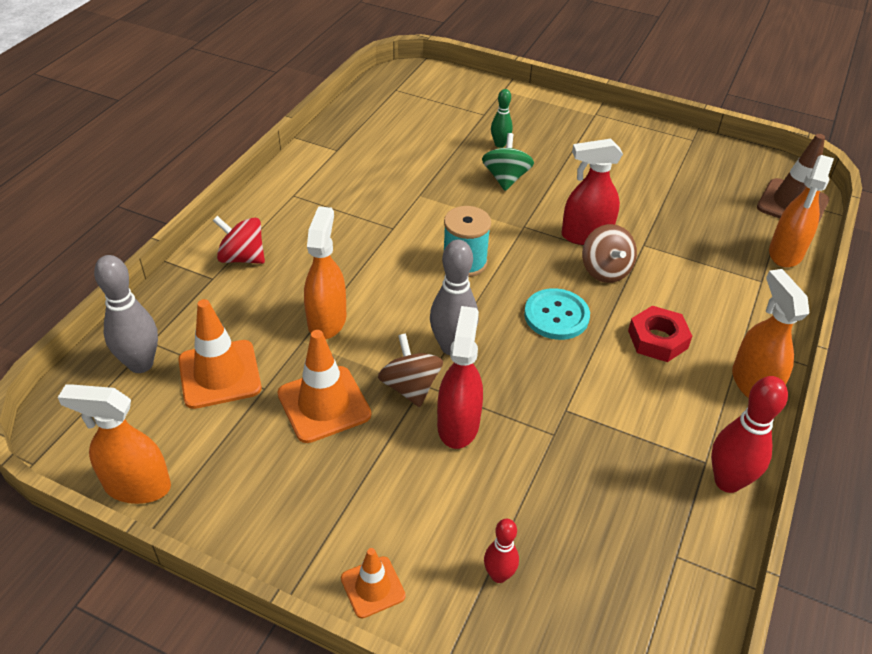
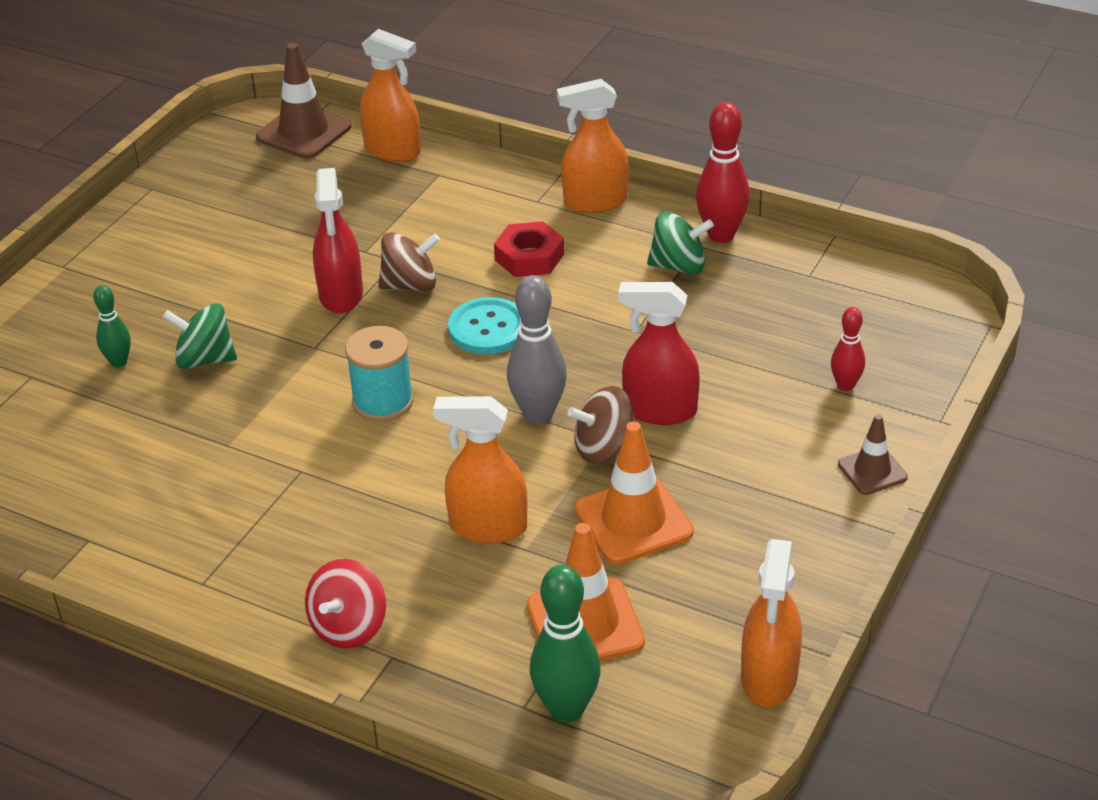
camera: 85 degrees left, 5 degrees down
(141, 364) = (566, 709): grey bowling pin -> green bowling pin
(373, 587) = (872, 471): orange traffic cone -> brown traffic cone
(667, 445) = (679, 266): none -> green spinning top

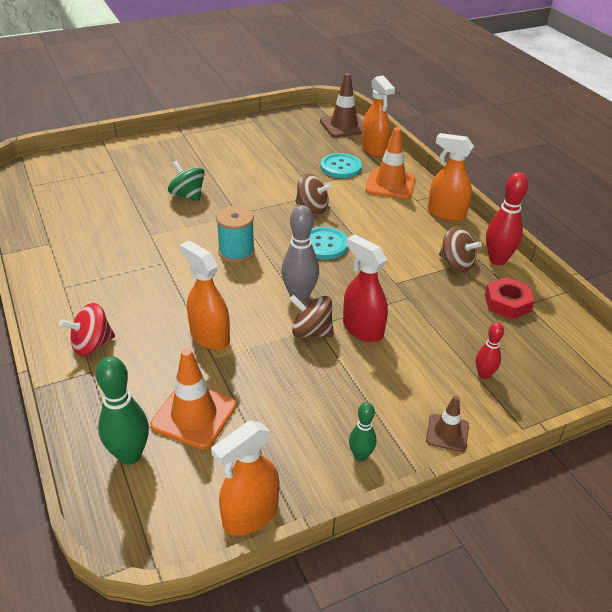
camera: 35 degrees right, 0 degrees up
(119, 362) = (154, 179): green bowling pin -> green bowling pin (360, 456)
(341, 295) = (276, 197): red spray bottle -> none
(377, 202) = (340, 167): none -> turquoise button
(529, 257) = (383, 223): red nut -> red nut (507, 303)
(633, 521) = (282, 377): orange traffic cone -> orange traffic cone (390, 184)
(679, 266) = (456, 264): green spinning top -> brown spinning top

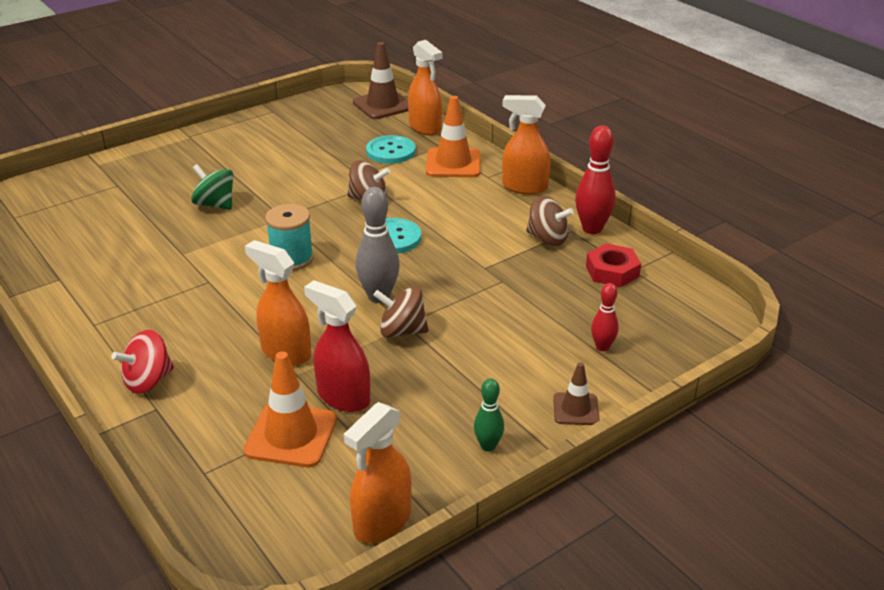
camera: 10 degrees left, 5 degrees down
(129, 455) = (229, 486): green bowling pin -> none
(362, 329) = (459, 320): red spray bottle -> red spray bottle (343, 397)

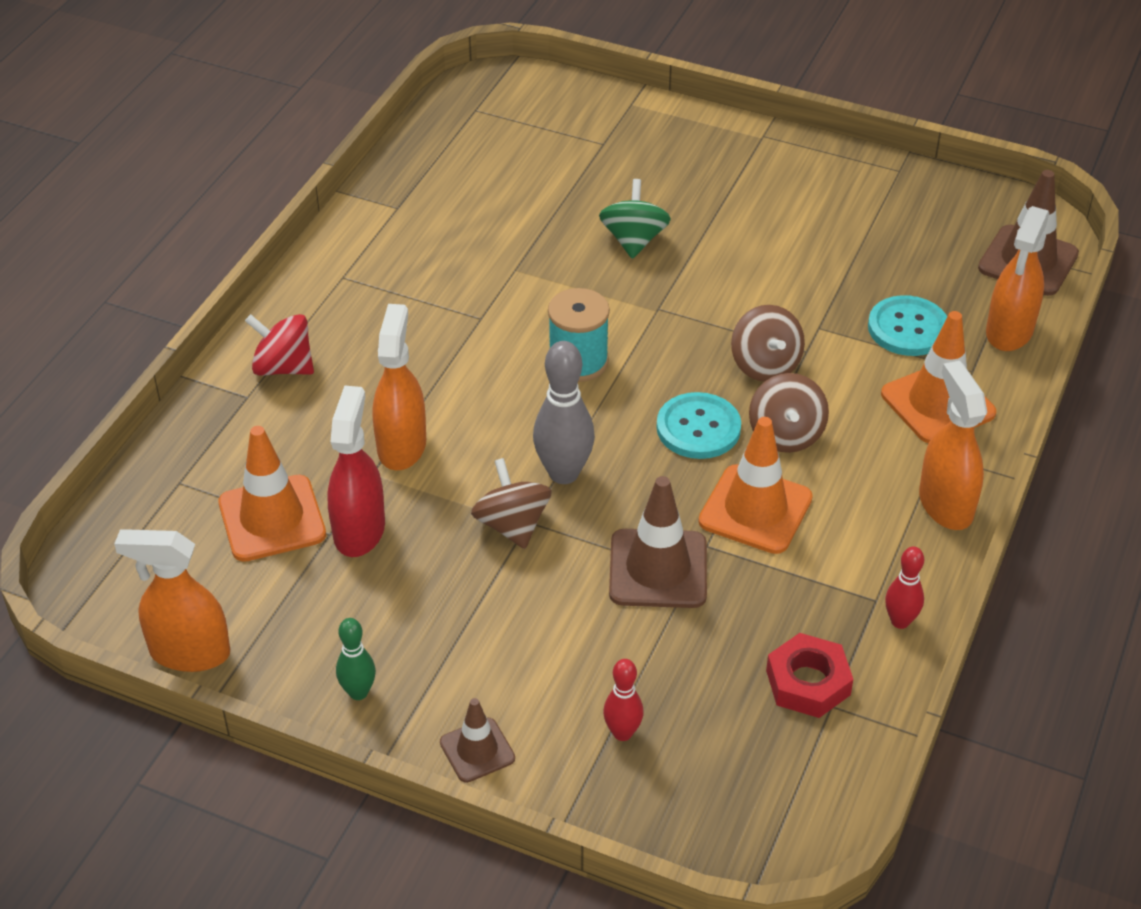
camera: 60 degrees right, 10 degrees up
(473, 242) = (755, 510): none -> orange traffic cone
(488, 290) = (658, 569): none -> brown traffic cone
(547, 239) = (830, 582): brown spinning top -> brown spinning top (786, 435)
(592, 229) = (900, 621): red bowling pin -> red bowling pin, size x0.58

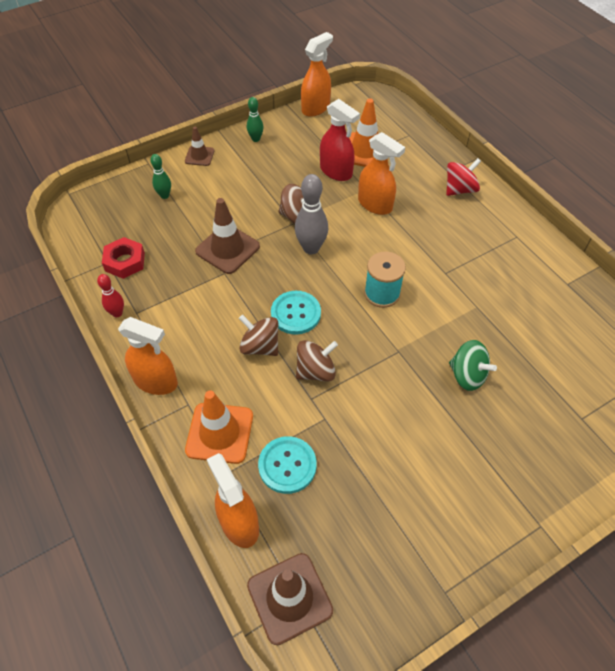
camera: 125 degrees right, 10 degrees up
(622, 733) = (164, 195): red bowling pin -> green bowling pin
(755, 510) = (226, 303): orange traffic cone -> none
(765, 365) = (315, 371): brown spinning top -> brown spinning top turned 135 degrees clockwise

